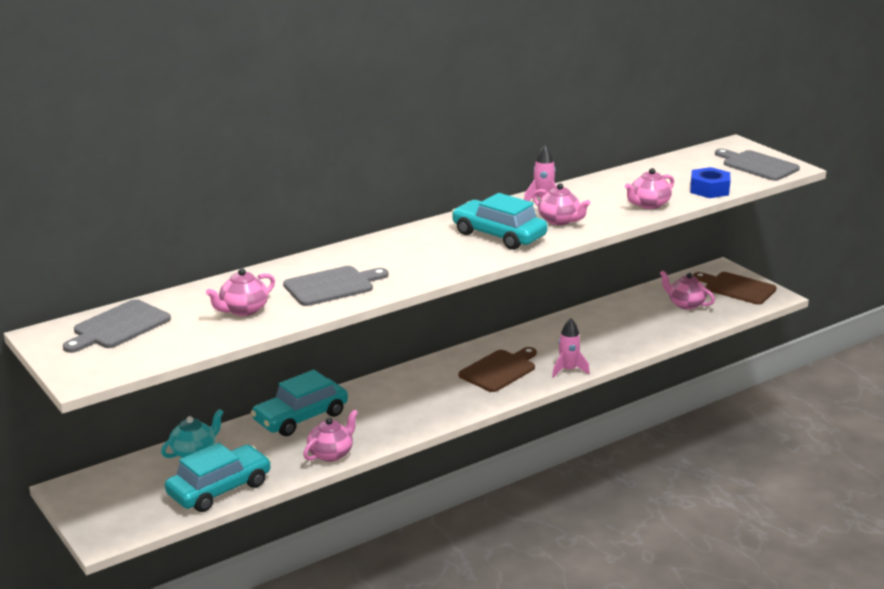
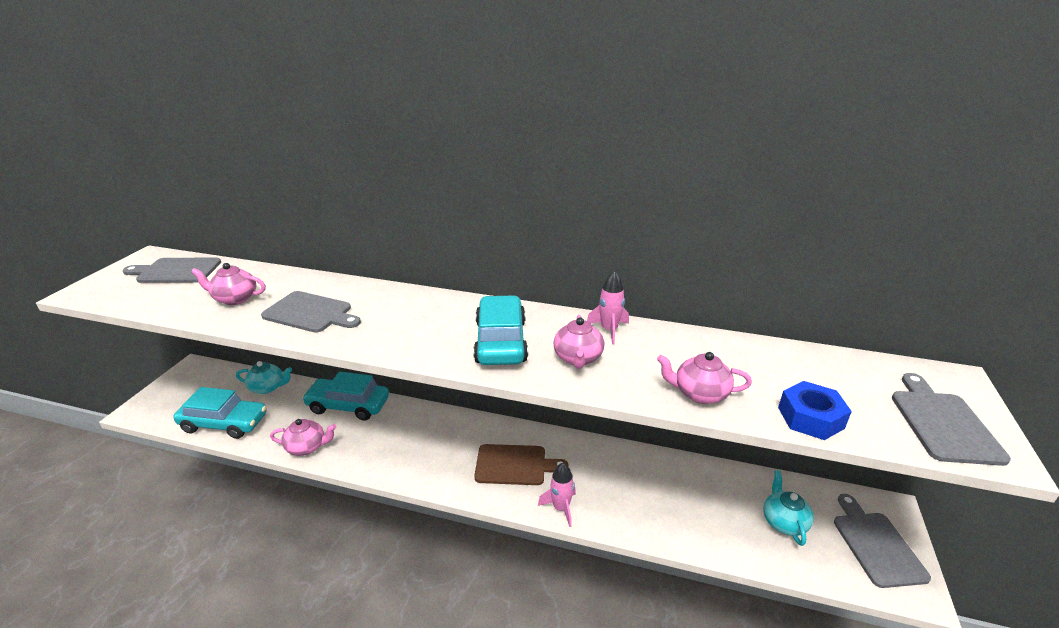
camera: 50 degrees right, 5 degrees up
(685, 304) = (783, 522): pink teapot -> turquoise teapot
(737, 288) = (876, 545): brown cutting board -> grey cutting board

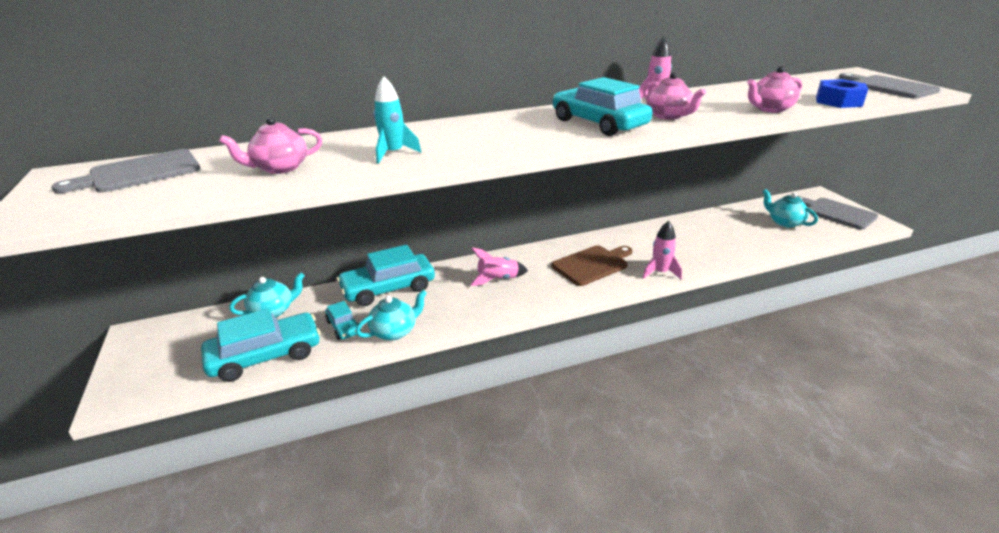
camera: 35 degrees left, 0 degrees up
(286, 425) = (343, 327): none -> turquoise car
(307, 447) = (395, 331): pink teapot -> turquoise teapot
(310, 313) = (393, 153): grey cutting board -> turquoise rocket
(426, 438) = (498, 279): none -> pink rocket

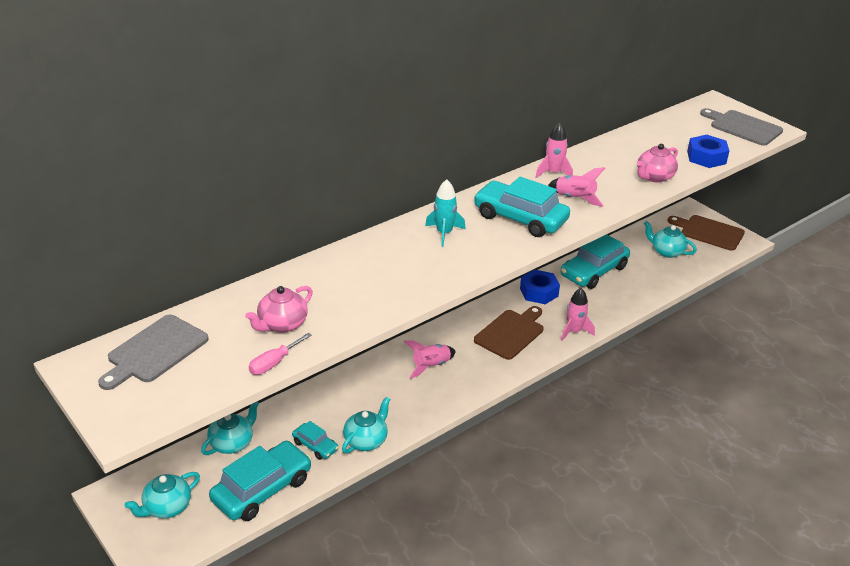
camera: 20 degrees left, 5 degrees up
(171, 354) = (167, 507): none -> turquoise teapot
(234, 194) = (274, 363): none -> pink screwdriver
(388, 288) = (331, 396): turquoise car -> turquoise car (593, 271)
(393, 153) = (367, 289): turquoise rocket -> turquoise rocket (444, 233)
(636, 237) = (539, 292): none -> blue nut
(668, 116) = (575, 199): pink teapot -> pink rocket
(836, 213) = (709, 232): grey cutting board -> brown cutting board

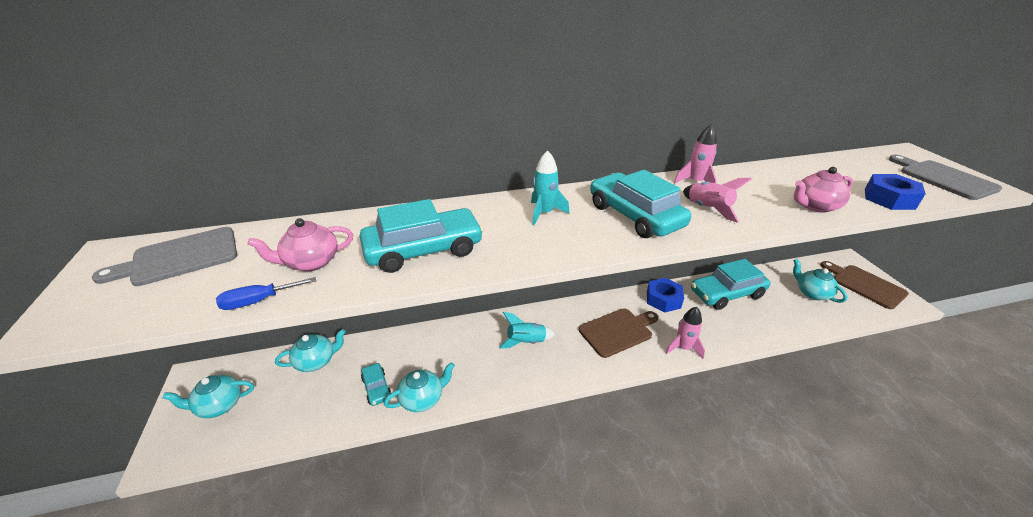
camera: 25 degrees right, 0 degrees up
(262, 489) = (302, 417): turquoise car -> turquoise car (424, 250)
(274, 363) = (258, 301): pink screwdriver -> blue screwdriver
(431, 366) = (526, 341): pink rocket -> turquoise rocket

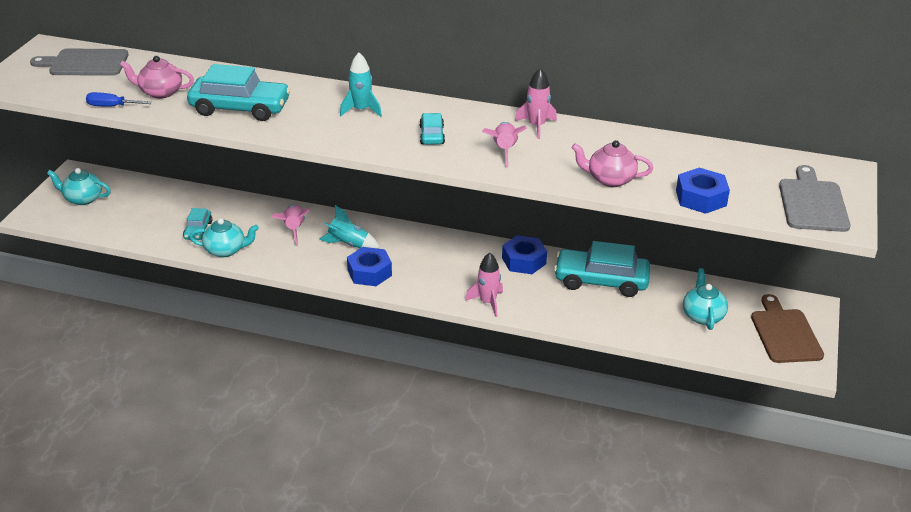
camera: 30 degrees right, 0 degrees up
(316, 361) = (168, 195): turquoise teapot -> none
(466, 347) = (294, 229): none -> pink rocket
(569, 362) = (369, 272): none -> blue nut
(617, 331) = (442, 268): brown cutting board -> none
(635, 216) = (432, 135): turquoise car -> turquoise car, size x0.51

